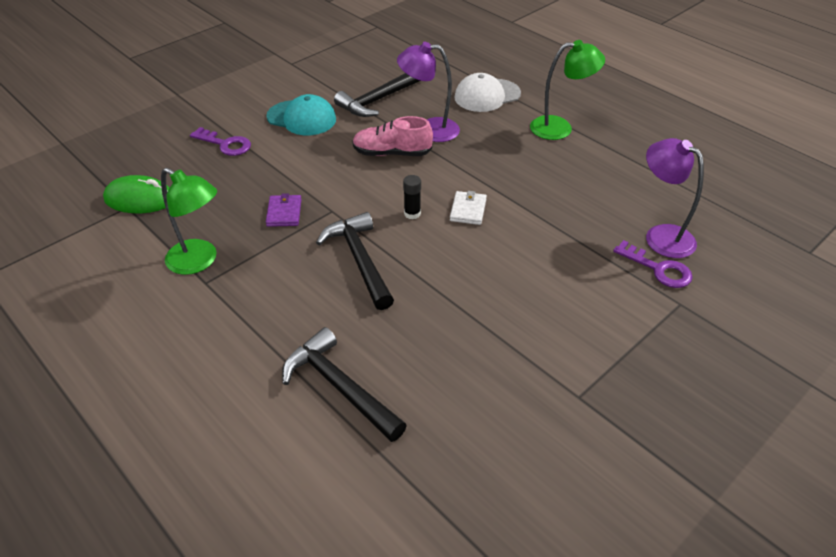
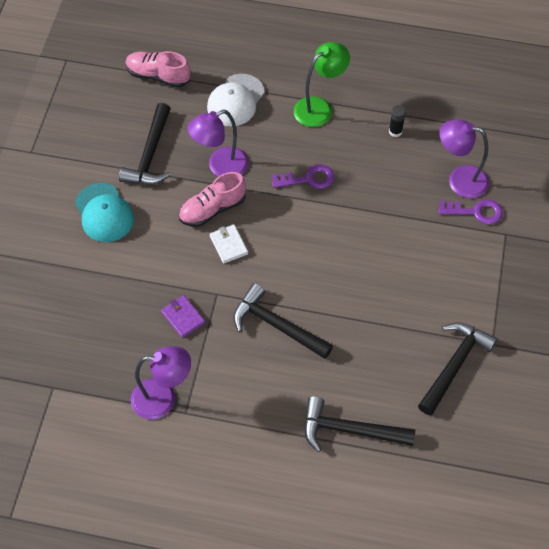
camera: 35 degrees left, 15 degrees up
(140, 199) = (55, 374): green mouse -> none
(199, 261) = (163, 398): green lamp -> purple lamp
(225, 144) = (67, 278): purple key -> purple key (308, 179)
(301, 118) = (104, 213): turquoise cap -> turquoise cap turned 75 degrees clockwise
(412, 213) = (278, 261): black glue stick -> black glue stick (395, 131)
(437, 59) = (158, 76): none -> pink shoe
(468, 210) = (315, 233): white wallet -> white wallet (228, 245)
(514, 392) = (454, 365): none -> black hammer

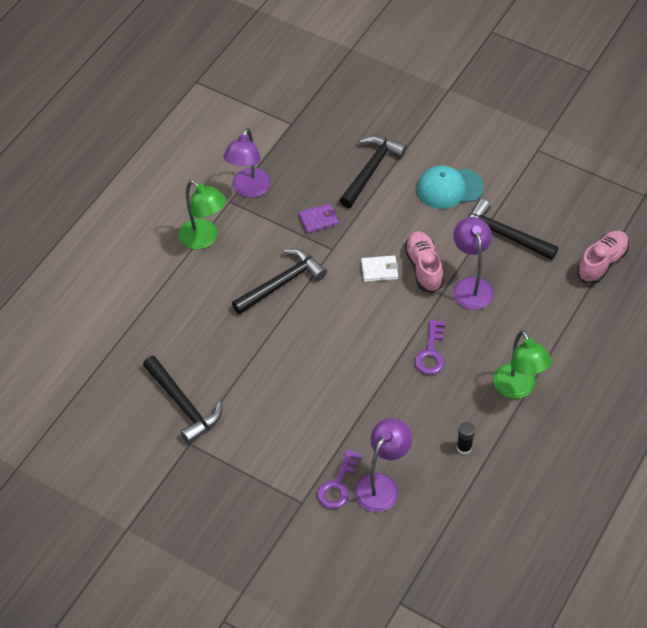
camera: 110 degrees right, 5 degrees down
(235, 100) = (550, 319): white cap -> none
(246, 420) = (204, 239): none -> green lamp
(349, 430) = (161, 306): black hammer -> black hammer (371, 170)

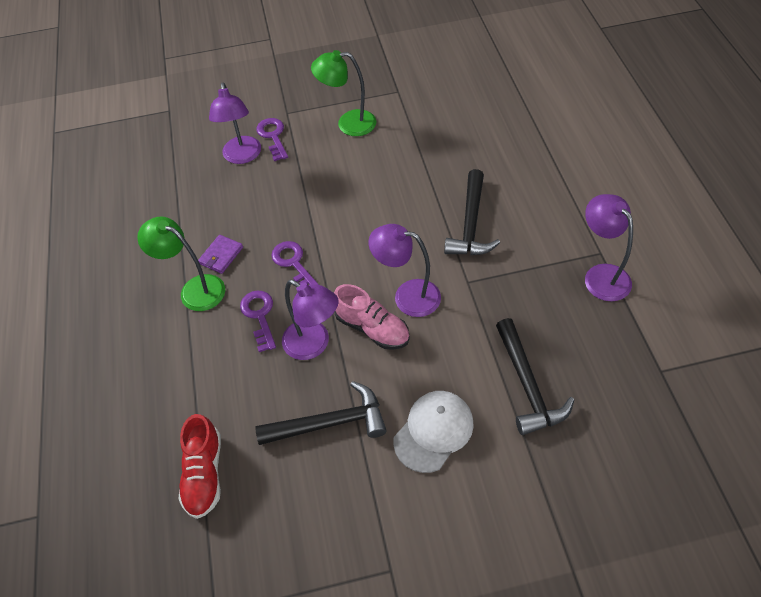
camera: 140 degrees right, 0 degrees up
(183, 405) = (431, 105): black hammer -> none
(204, 239) = (573, 209): green lamp -> green lamp (348, 123)
(318, 219) = (510, 297): purple wallet -> purple wallet (221, 255)
(379, 270) = (407, 296): white wallet -> purple lamp
(449, 188) = (433, 431): turquoise cap -> white cap
(464, 448) = (203, 218): black glue stick -> none
(489, 332) = (259, 316): none -> purple key
(602, 263) = (204, 474): pink shoe -> red shoe

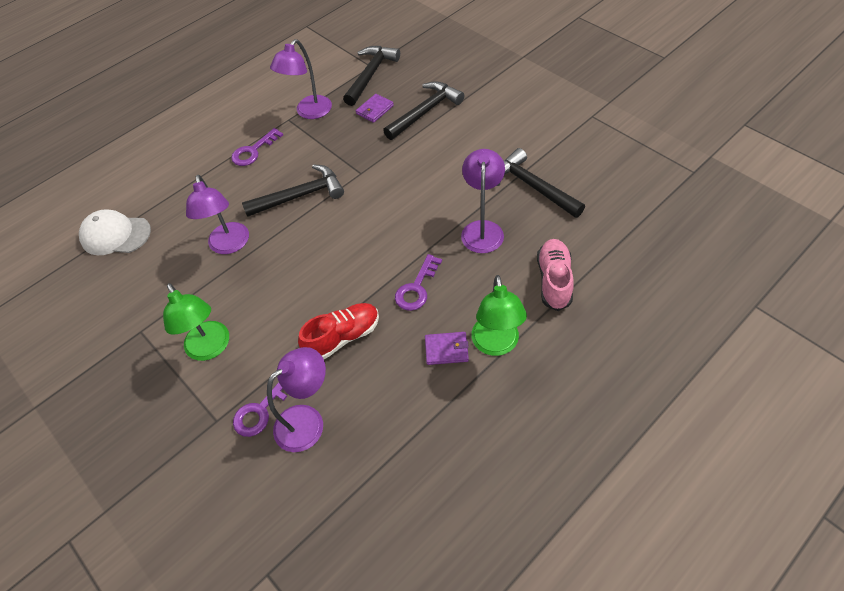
camera: 120 degrees left, 0 degrees up
(204, 474) = (629, 230): red shoe -> red shoe (343, 337)
(259, 316) = (485, 279): purple key -> purple key (253, 151)
(372, 328) = (441, 204): pink shoe -> pink shoe (554, 280)
(407, 296) = (397, 199): purple lamp -> purple lamp (229, 245)
(433, 431) = (493, 137): white cap -> white cap (115, 235)
(565, 337) = (374, 110): none -> purple wallet
(640, 363) = (370, 75): none -> black hammer

